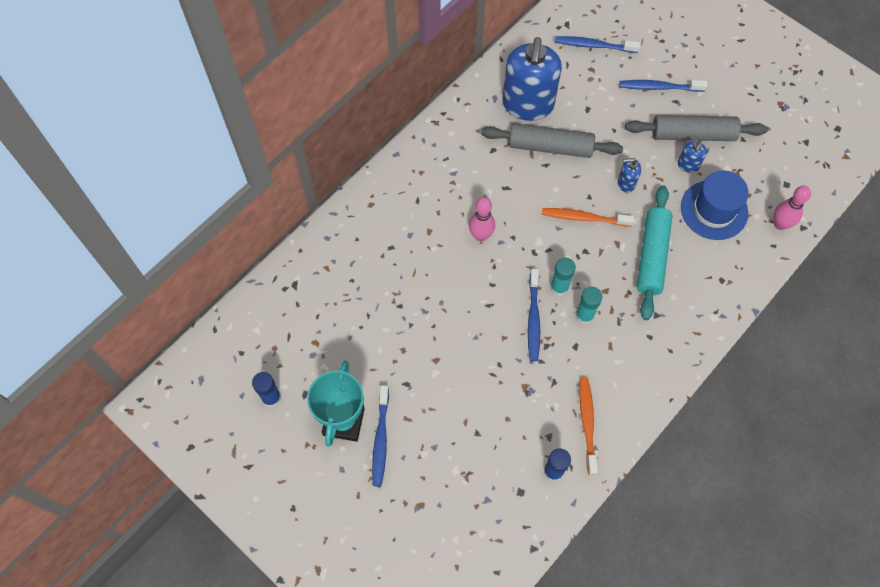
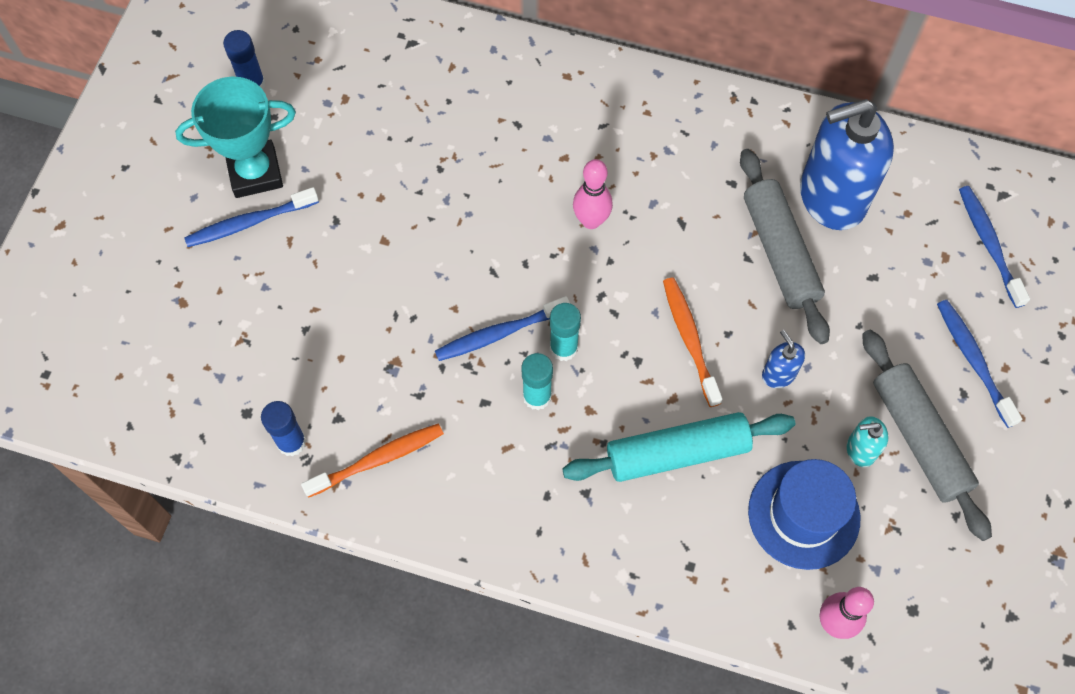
camera: 65 degrees right, 0 degrees up
(688, 165) = (860, 450): blue soap dispenser -> turquoise soap dispenser

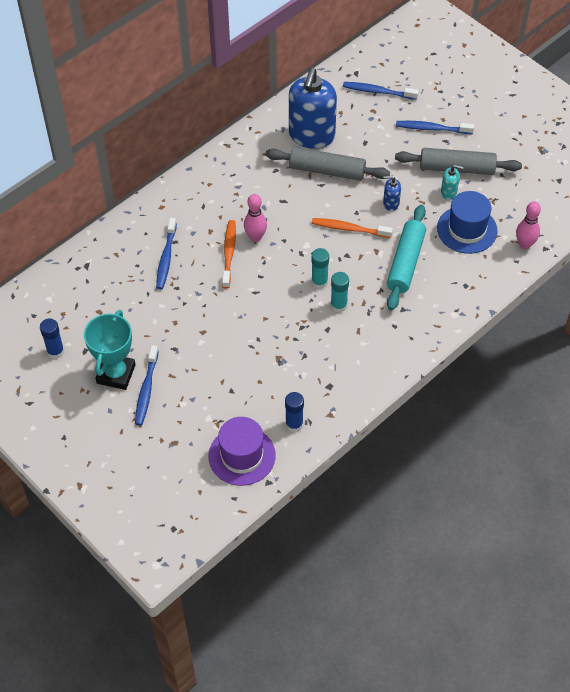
camera: 60 degrees left, 10 degrees down
(203, 400) = (242, 456): none -> purple hat
(378, 459) = (329, 389): orange toothbrush -> orange toothbrush (229, 253)
(499, 333) = (293, 305): blue toothbrush -> blue toothbrush (166, 258)
(860, 450) = (449, 192): turquoise soap dispenser -> turquoise soap dispenser turned 105 degrees counterclockwise

